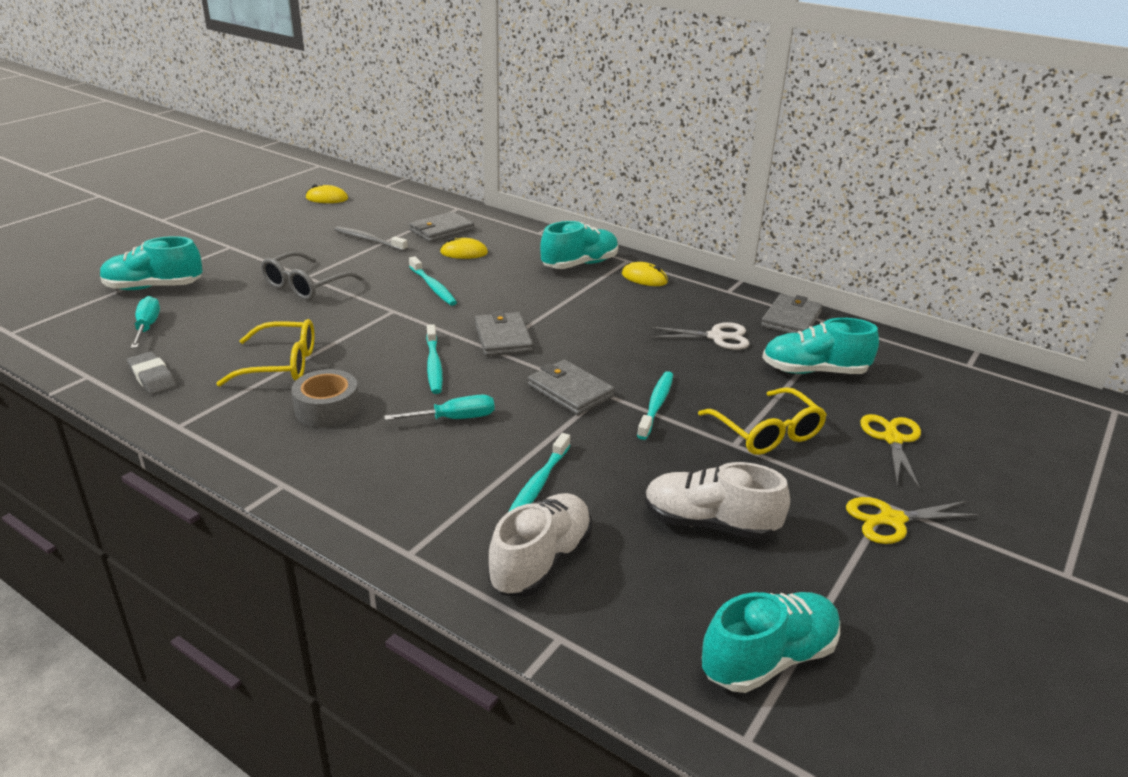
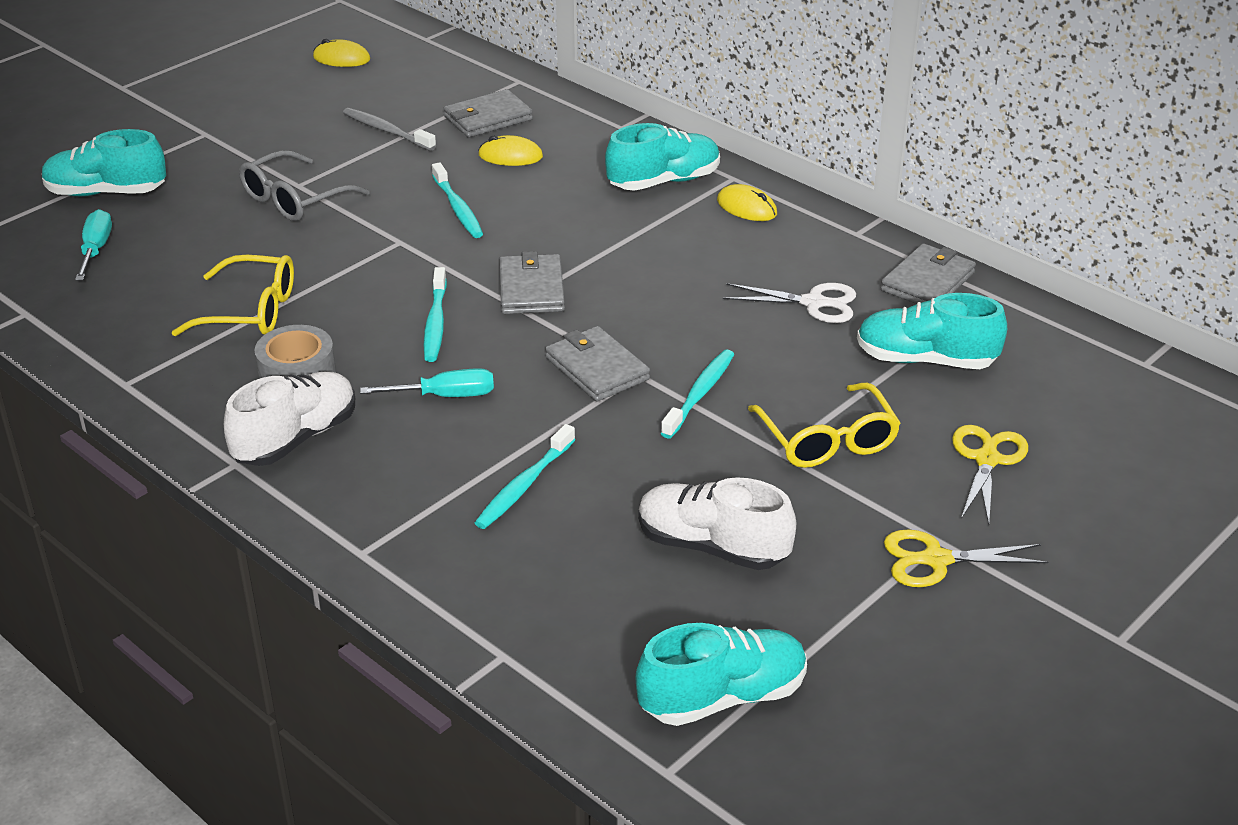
camera: 10 degrees right, 5 degrees up
(152, 377) = (99, 319): grey eraser -> none
(541, 561) = (504, 573): white shoe -> white shoe (295, 438)

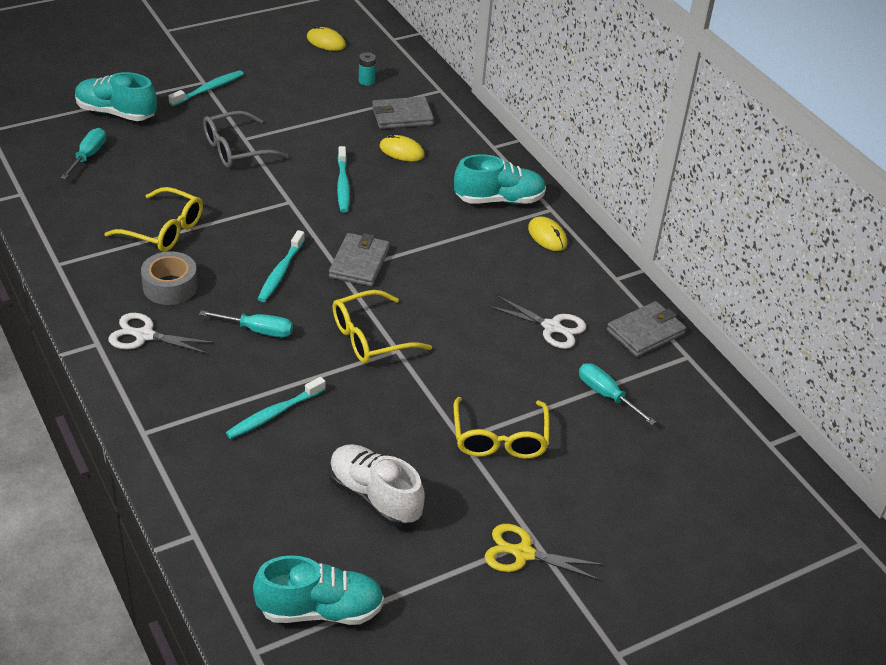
camera: 15 degrees right, 5 degrees up
(295, 438) = (144, 335): white shoe -> white scissors
(387, 131) = (326, 109): grey toothbrush -> none
(419, 90) = (366, 81): none -> turquoise battery
(596, 368) = (370, 337): grey wallet -> yellow glasses
(699, 394) = (430, 377): turquoise toothbrush -> turquoise toothbrush (208, 89)
(925, 360) = (607, 395): turquoise shoe -> turquoise screwdriver
(987, 460) = (605, 487): yellow scissors -> none

